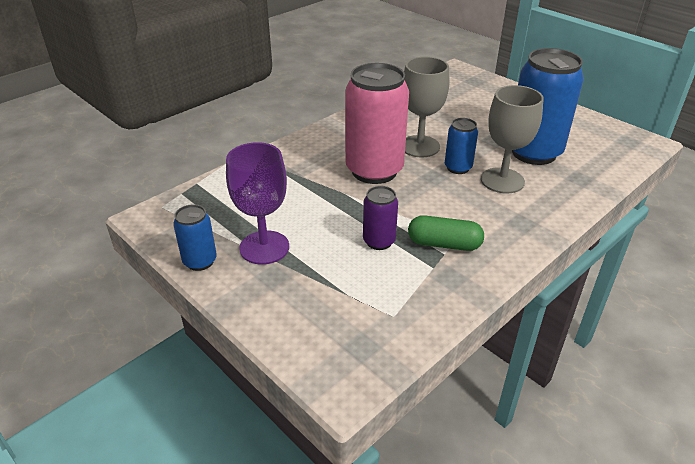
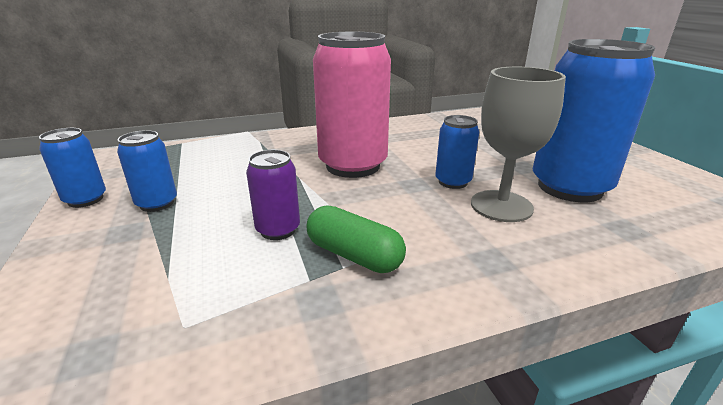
camera: 25 degrees right, 10 degrees down
(264, 247) = (157, 203): purple goblet -> blue can
(419, 146) = (425, 156): grey goblet -> none

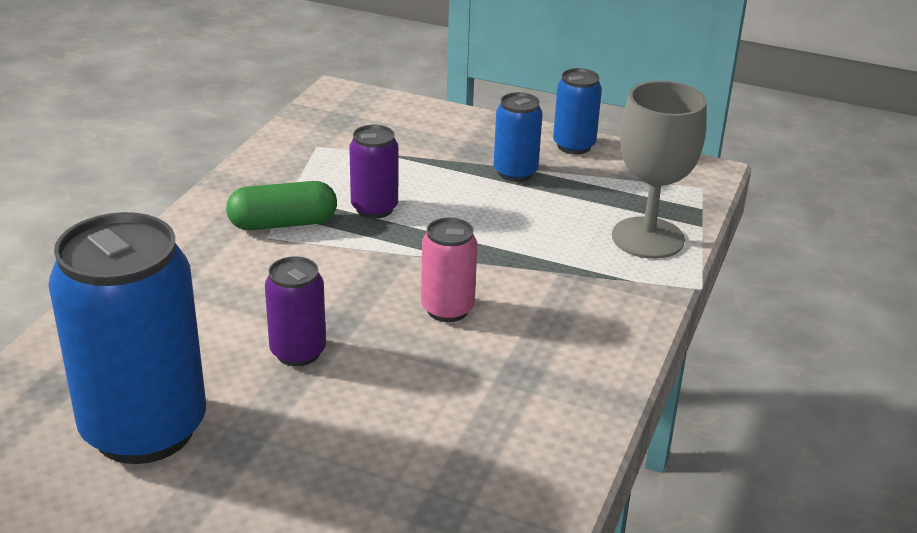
camera: 130 degrees right, 5 degrees up
(353, 166) = (447, 309): pink can -> pink can, size x0.49
(453, 182) = (298, 352): blue can -> purple can
(501, 206) = (208, 344): grey goblet -> grey goblet (648, 238)

